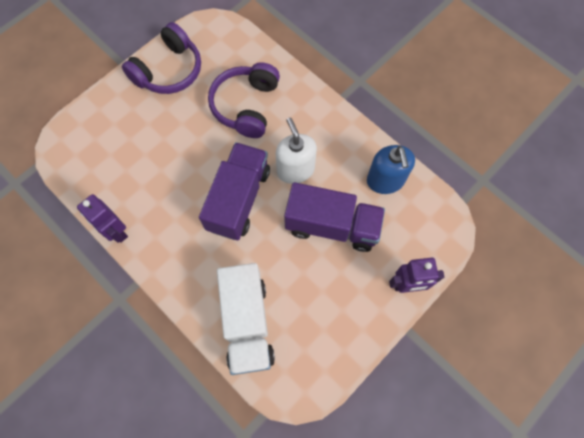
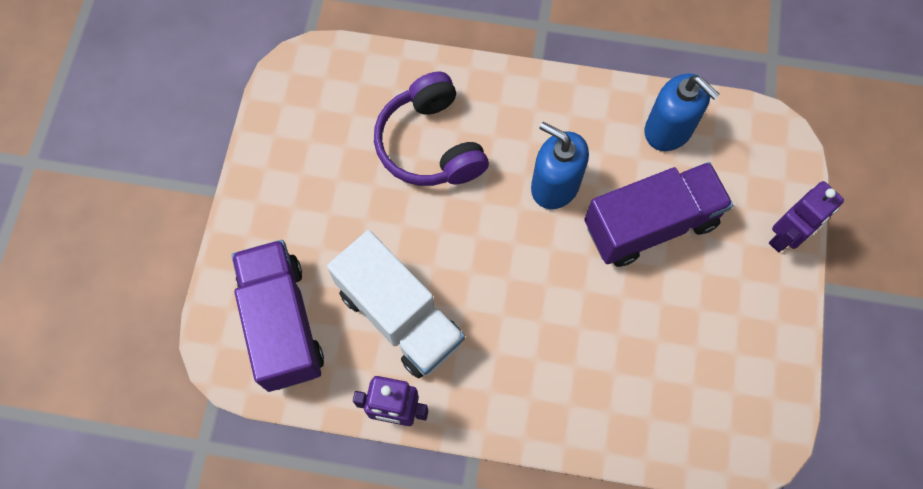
camera: 35 degrees left, 0 degrees up
(169, 70) = (291, 161): purple headphones -> none
(239, 199) = (516, 267): purple truck -> purple truck (282, 323)
(247, 323) = (645, 408): white truck -> white truck (400, 316)
(295, 170) = (555, 185): white soap dispenser -> blue soap dispenser

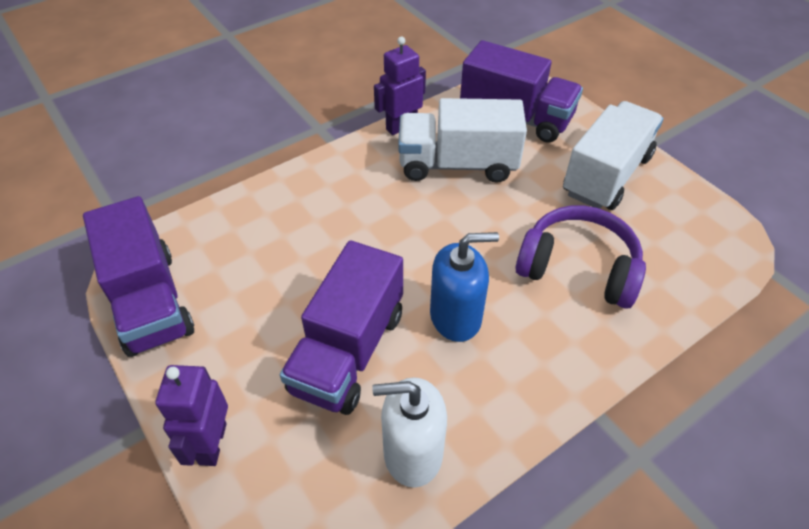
camera: 135 degrees right, 20 degrees down
(300, 193) = (606, 175): none -> white truck
(668, 130) = (412, 452): blue soap dispenser -> white soap dispenser
(764, 396) = (150, 301): none -> purple truck

